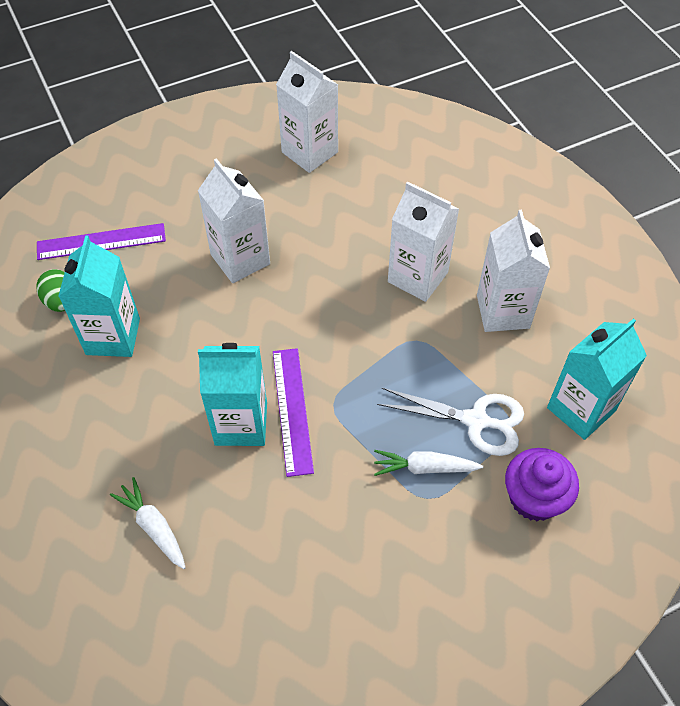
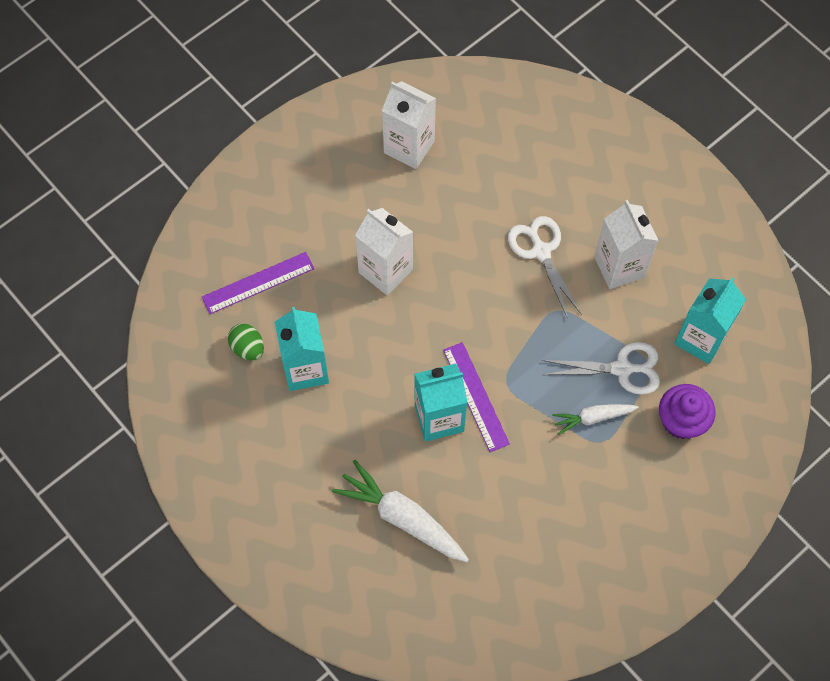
camera: 15 degrees left, 10 degrees up
(153, 526) = (402, 517): white carrot -> white carrot, size x1.72
(418, 277) = (541, 251): white carton -> white scissors

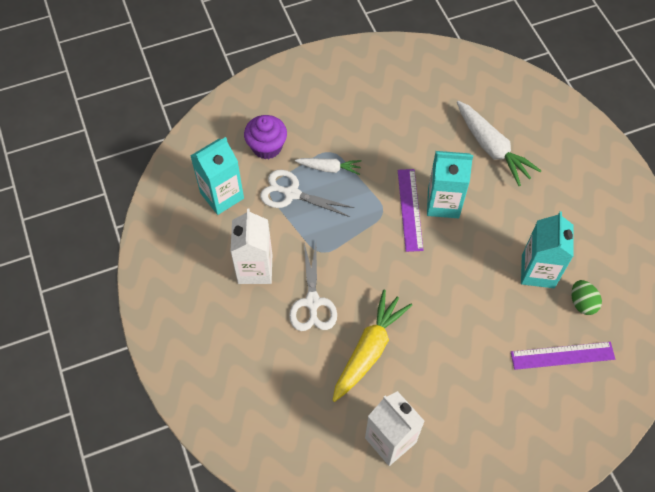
camera: 160 degrees left, 5 degrees down
(385, 271) = (449, 329): white carton -> none
(461, 223) = (369, 349): none -> yellow carrot

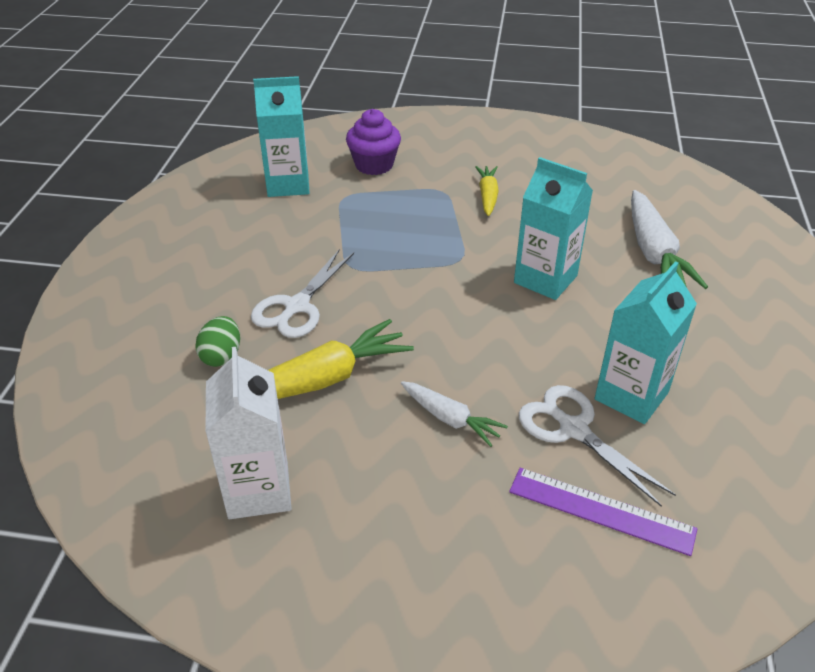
camera: 30 degrees right, 20 degrees down
(255, 269) = (262, 253): white carton -> none
(291, 193) = (365, 208): white scissors -> white scissors (573, 429)
(329, 168) = (428, 203): white carrot -> white carrot (450, 419)
(363, 142) = (487, 196): none -> yellow carrot
(410, 209) = (496, 269): purple ruler -> none
(582, 303) = (679, 460): green egg -> green egg (222, 356)

